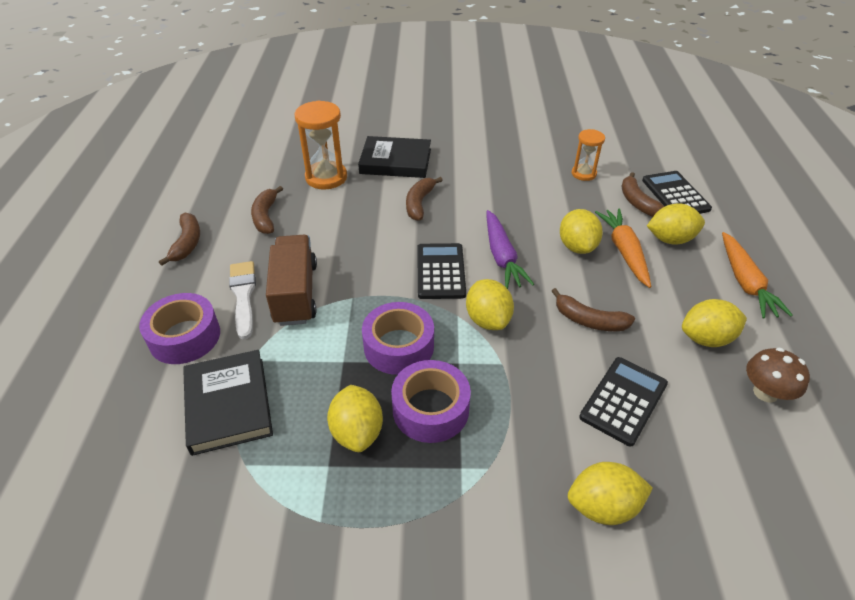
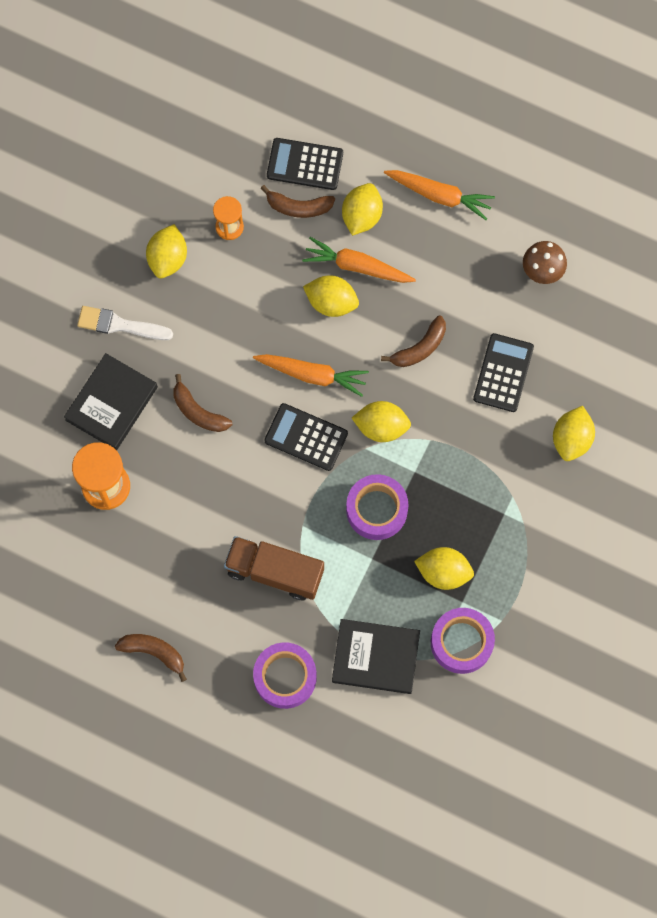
camera: 65 degrees left, 30 degrees up
(243, 295) = (255, 617): white brush -> white brush (120, 325)
(266, 216) = (146, 567): brown banana -> none
(430, 409) = (447, 512): purple tape -> purple tape (461, 642)
(502, 256) = (312, 375): purple carrot -> orange carrot
(623, 400) = (503, 373): black calculator -> black calculator turned 45 degrees clockwise
(706, 338) = (479, 272): yellow lemon -> yellow lemon (168, 258)

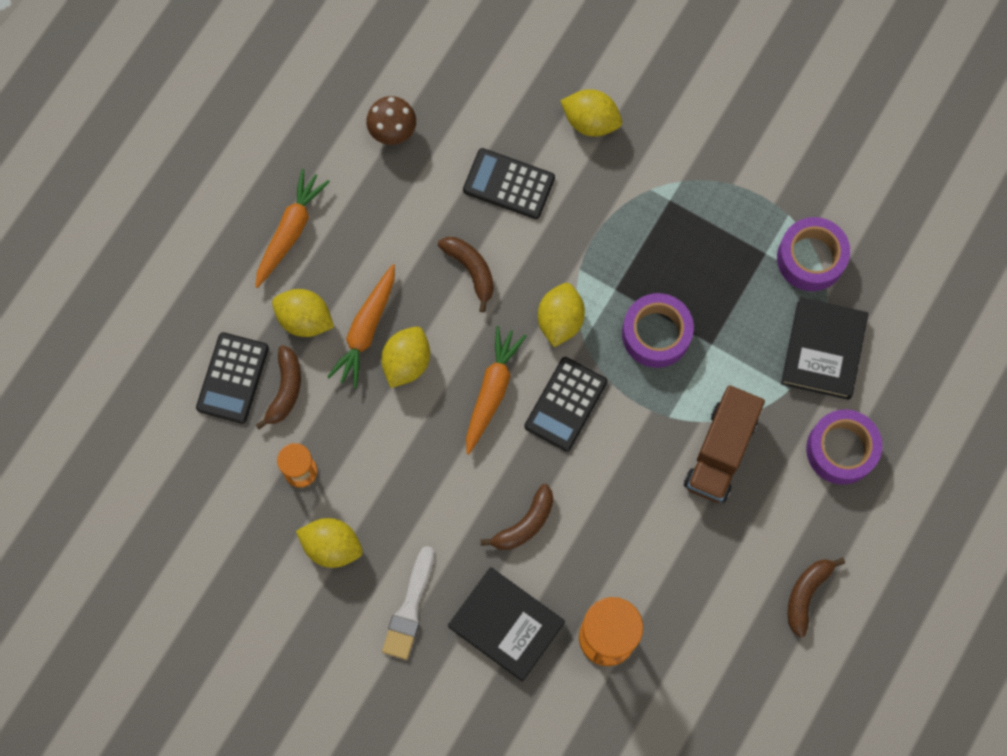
camera: 85 degrees left, 0 degrees up
(443, 572) = (731, 269): yellow lemon -> none

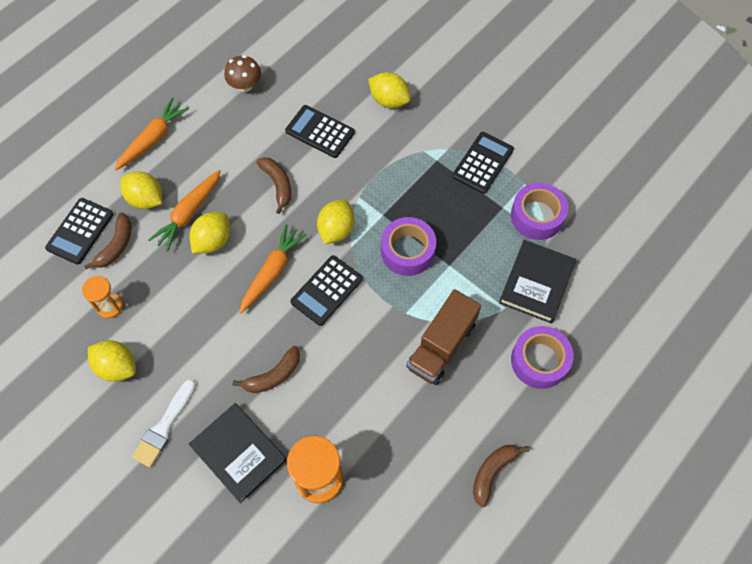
camera: 10 degrees right, 10 degrees down
(730, 194) = (483, 163): none -> black calculator

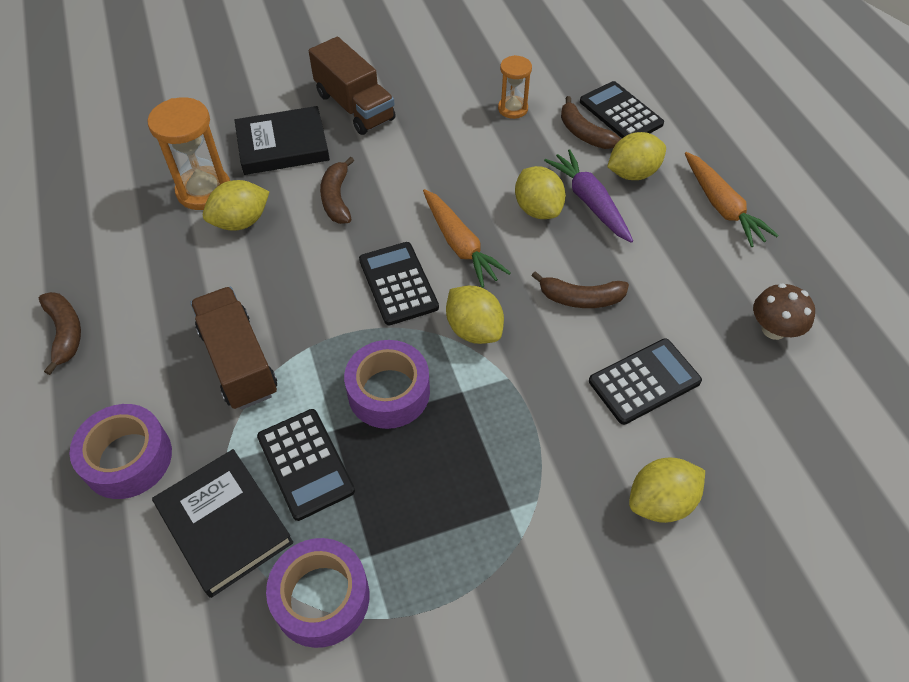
camera: 120 degrees right, 10 degrees down
(117, 367) = (442, 95): yellow lemon -> yellow lemon (241, 222)
(164, 426) = (355, 107): white brush -> brown truck
(189, 214) = (589, 202): orange carrot -> purple carrot
(483, 163) = (465, 575): black calculator -> black calculator (305, 464)

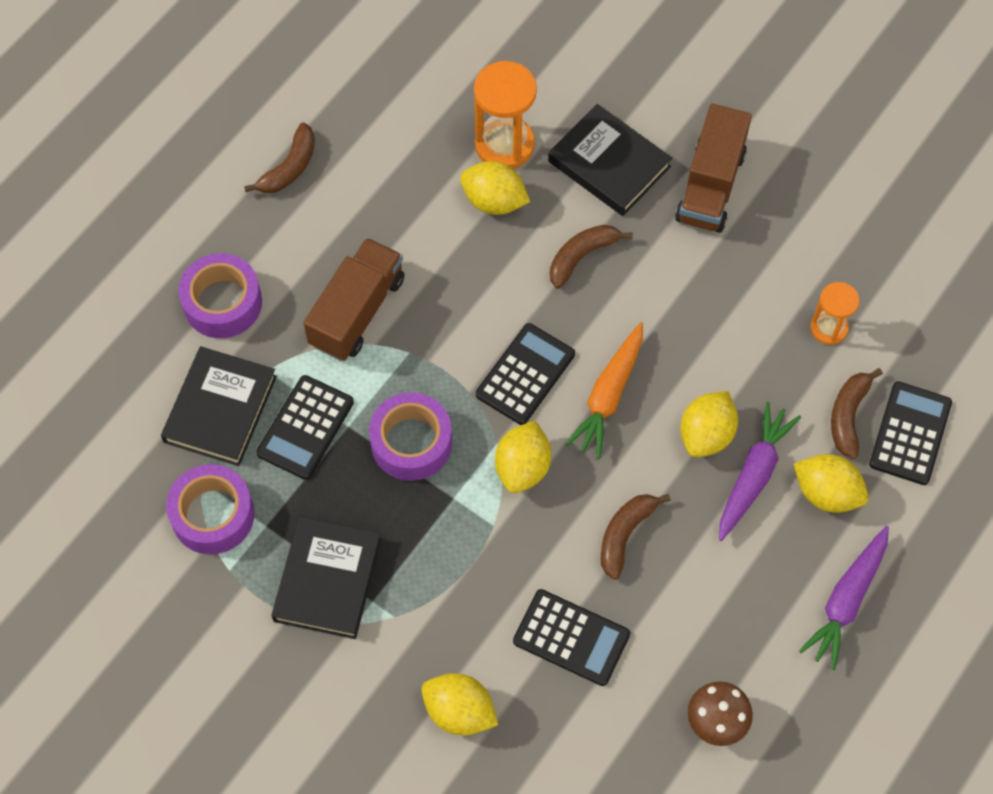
camera: 55 degrees right, 10 degrees up
(463, 534) = (328, 580): none -> black book
(581, 298) = (625, 535): brown banana -> brown banana turned 60 degrees clockwise
(722, 207) = (846, 601): orange carrot -> purple carrot

